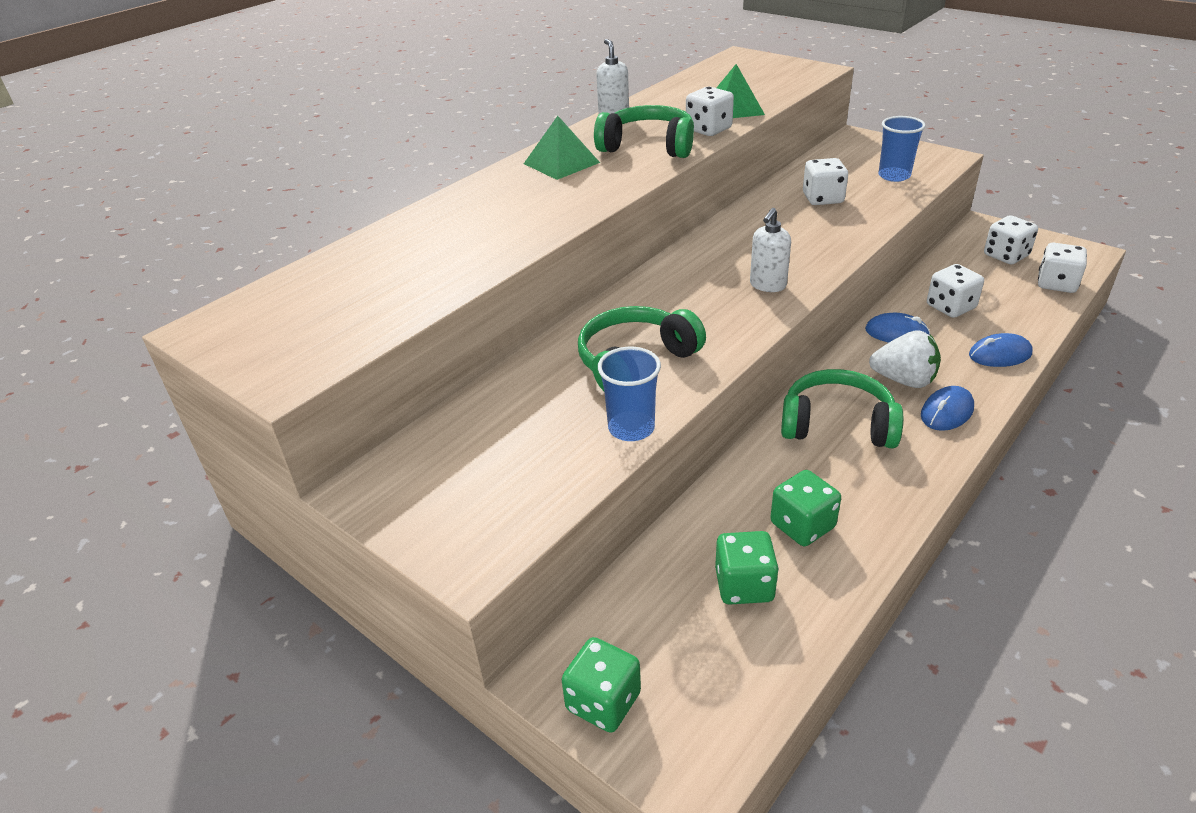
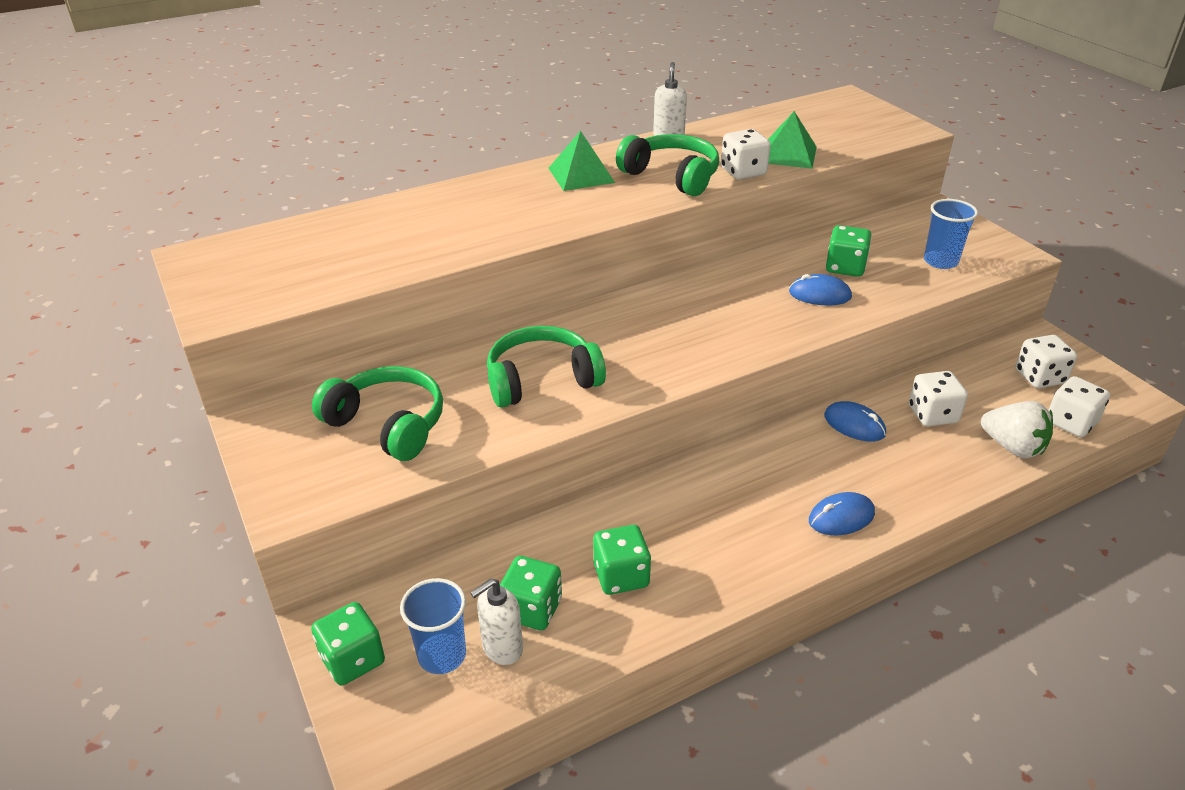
camera: 20 degrees right, 0 degrees up
(631, 428) = (492, 438): blue cup -> blue cup (442, 655)
(767, 285) = (717, 341): white soap dispenser -> white soap dispenser (502, 648)
(822, 198) = (845, 267): white dice -> green dice
(837, 424) = (725, 495): green headphones -> green headphones (388, 424)
(904, 380) = (823, 473): white strawberry -> white strawberry (1012, 447)
(1000, 354) = (944, 478): blue mouse -> blue mouse (819, 294)

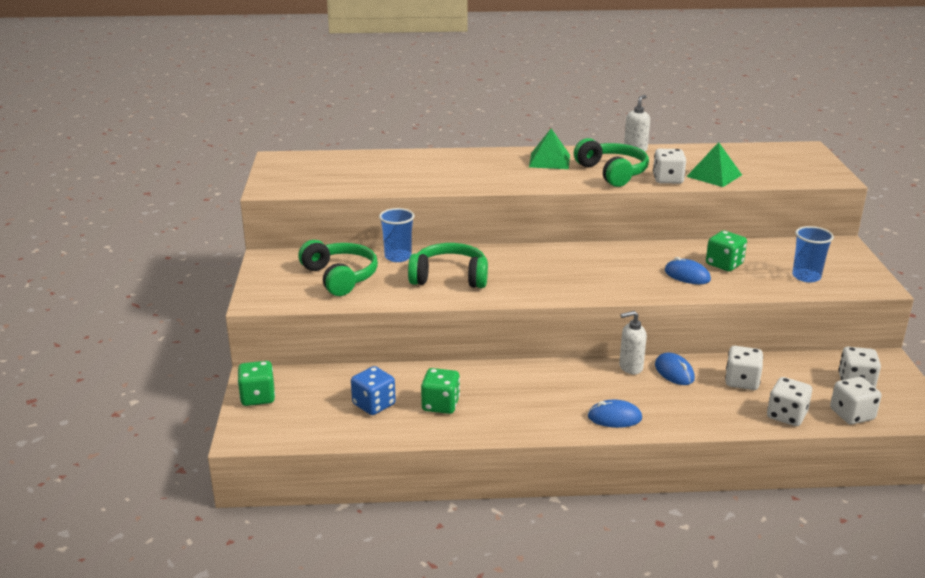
camera: 25 degrees right, 10 degrees down
(442, 655) = (307, 410): blue cup -> blue cup (398, 257)
(502, 648) = (342, 417): white soap dispenser -> white soap dispenser (630, 367)
(532, 609) = (374, 404): green dice -> blue dice
(1012, 447) = (786, 416): white strawberry -> white dice

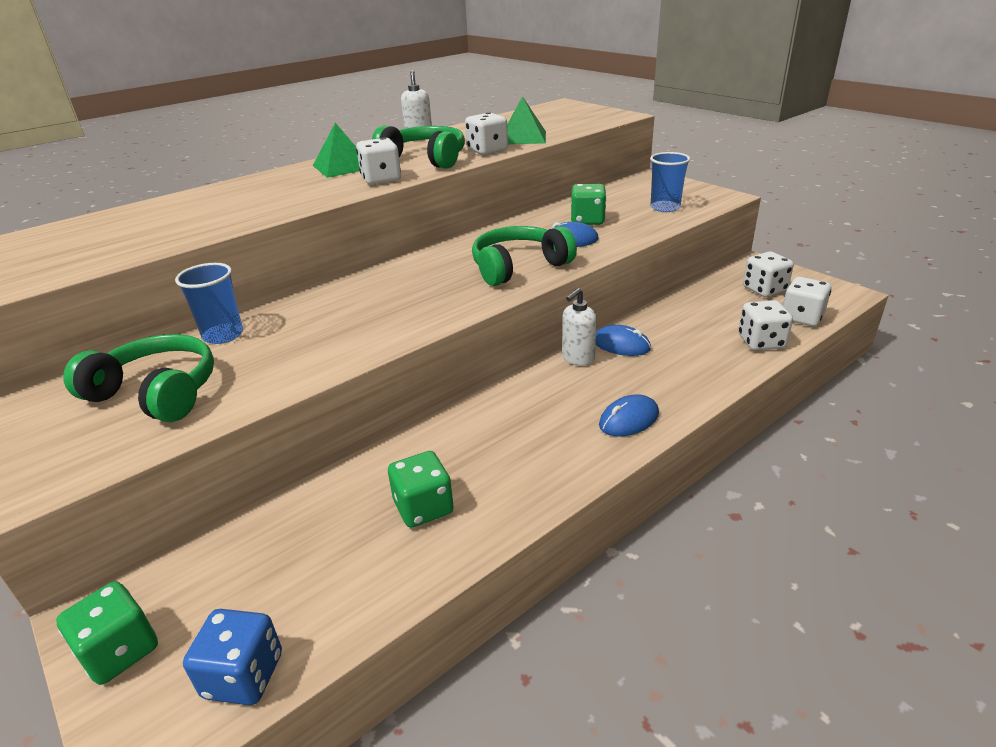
camera: 35 degrees left, 5 degrees up
(374, 404) = (330, 557): blue dice -> blue dice (243, 675)
(449, 277) = (320, 334): green headphones -> green headphones (518, 267)
(741, 381) = (686, 328): white dice -> white dice (381, 179)

